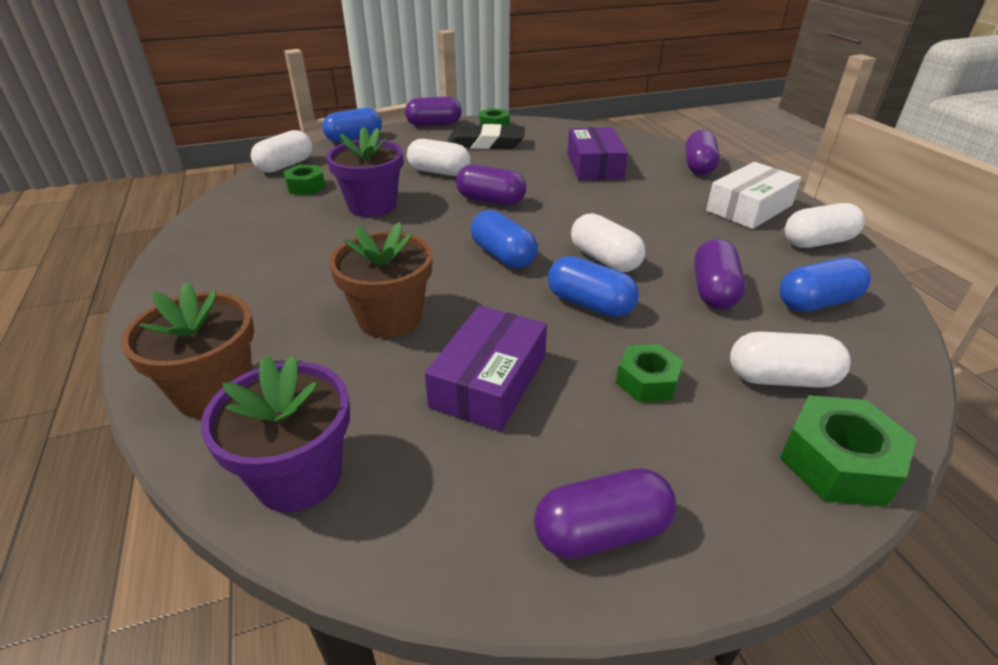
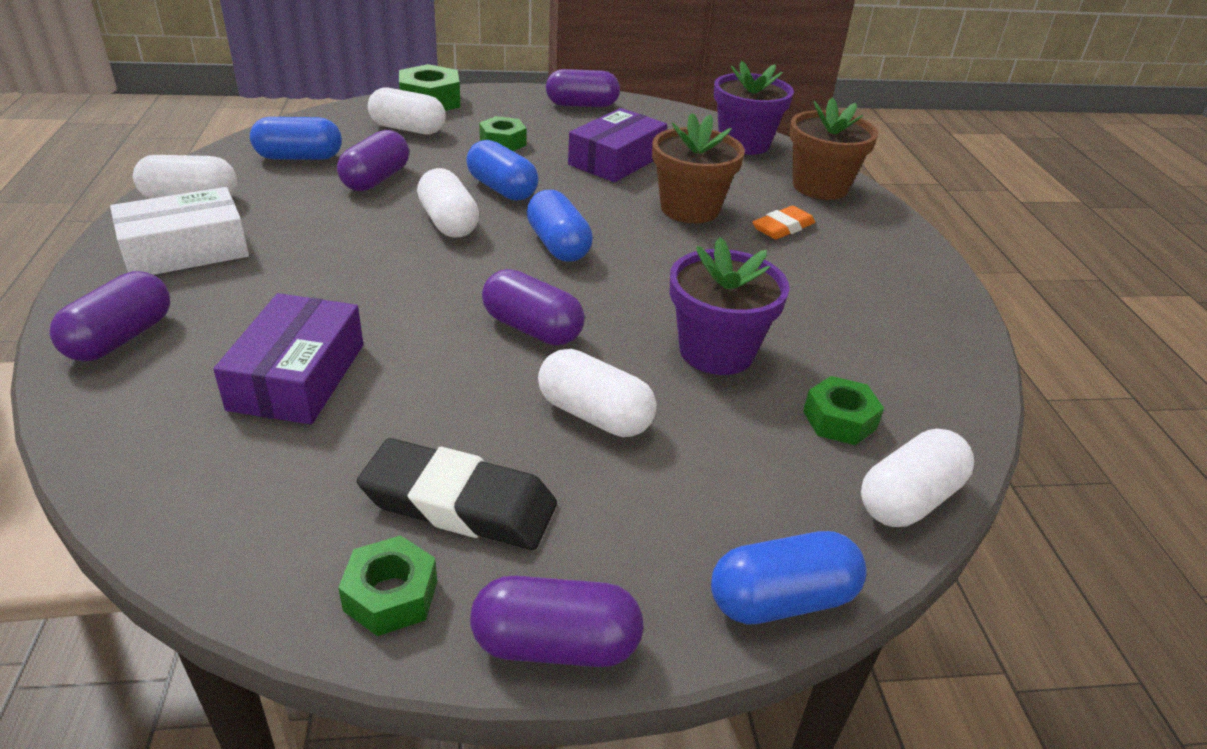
camera: 170 degrees left, 0 degrees up
(291, 313) = (783, 227): none -> orange eraser

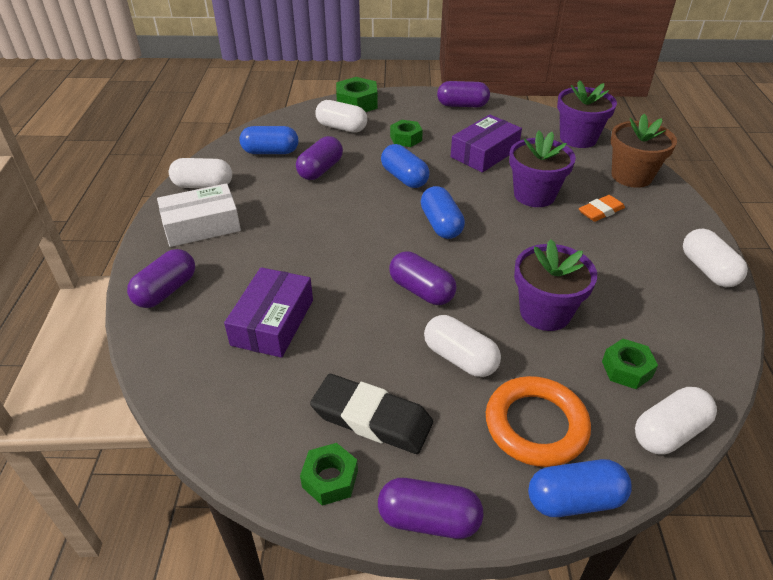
camera: 10 degrees right, 5 degrees up
(448, 222) = (368, 205): white capsule -> white capsule (708, 270)
(689, 209) = (534, 195): brown flower pot -> purple flower pot
(714, 500) = (536, 425): none -> orange ring

